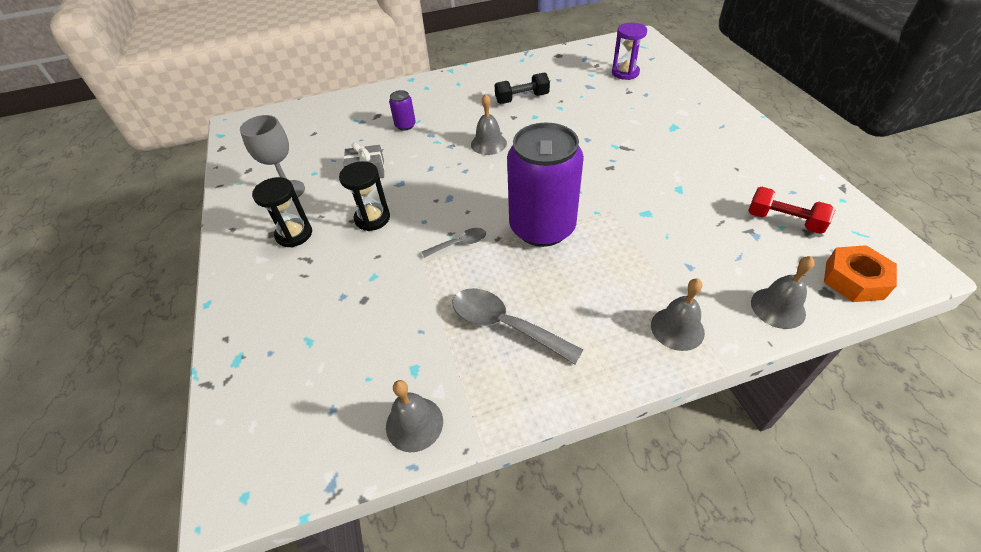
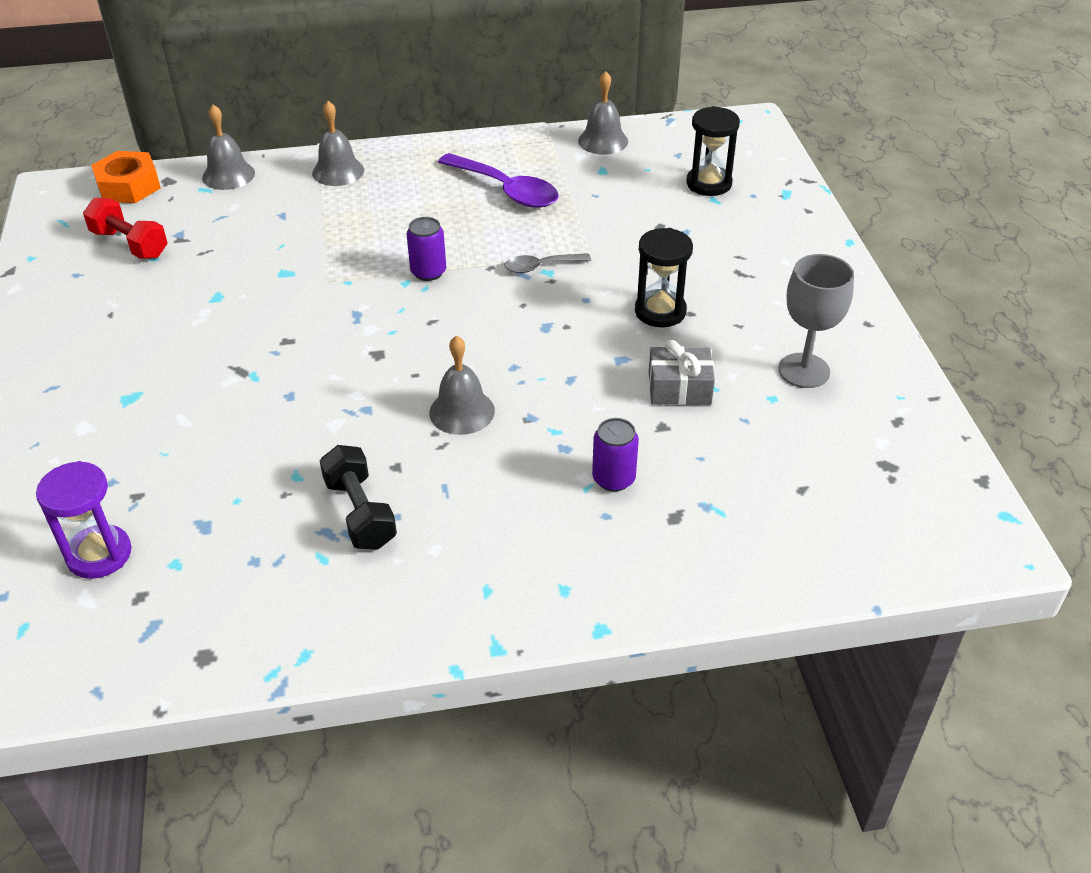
camera: 175 degrees left, 5 degrees down
(294, 234) = (770, 304): black hourglass -> black hourglass (709, 184)
(505, 325) = (506, 190): grey spoon -> purple spoon
(522, 99) = (360, 513): black dumbbell -> black dumbbell turned 75 degrees clockwise
(542, 227) = (428, 272): purple can -> purple can, size x0.41

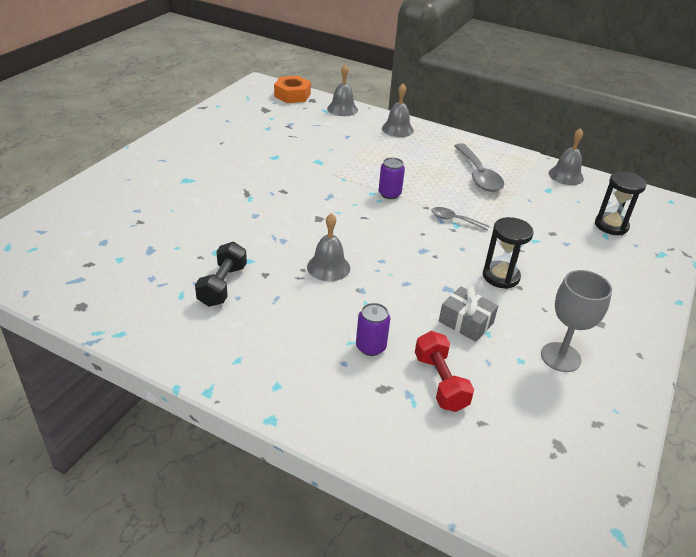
camera: 35 degrees right, 5 degrees down
(99, 554) = (96, 237): purple hourglass -> none
(130, 244) = (264, 118): red dumbbell -> red dumbbell (440, 382)
(506, 190) = (478, 175): purple spoon -> grey spoon

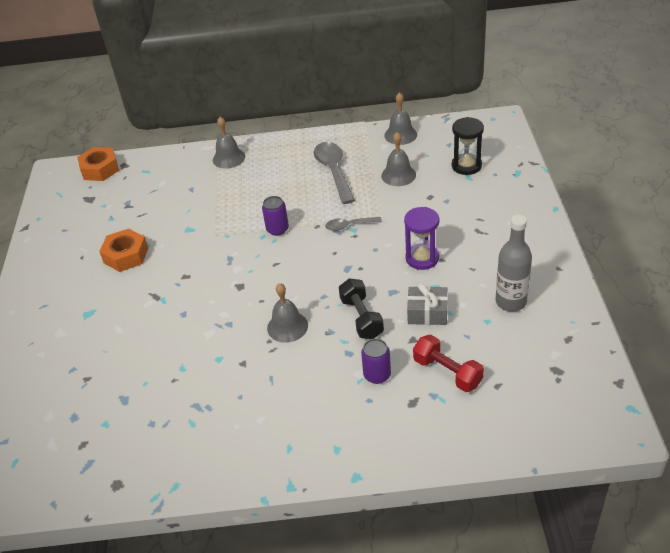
camera: 25 degrees left, 5 degrees up
(222, 285) = (218, 394): black dumbbell -> black dumbbell (361, 318)
(253, 156) = (126, 255): none -> orange nut
(342, 109) = (161, 161): grey bell -> grey bell (398, 175)
(478, 175) = (333, 171): grey spoon -> grey spoon turned 150 degrees counterclockwise
(501, 276) = (422, 258): black hourglass -> purple hourglass
(560, 357) = (511, 302): grey goblet -> grey bottle

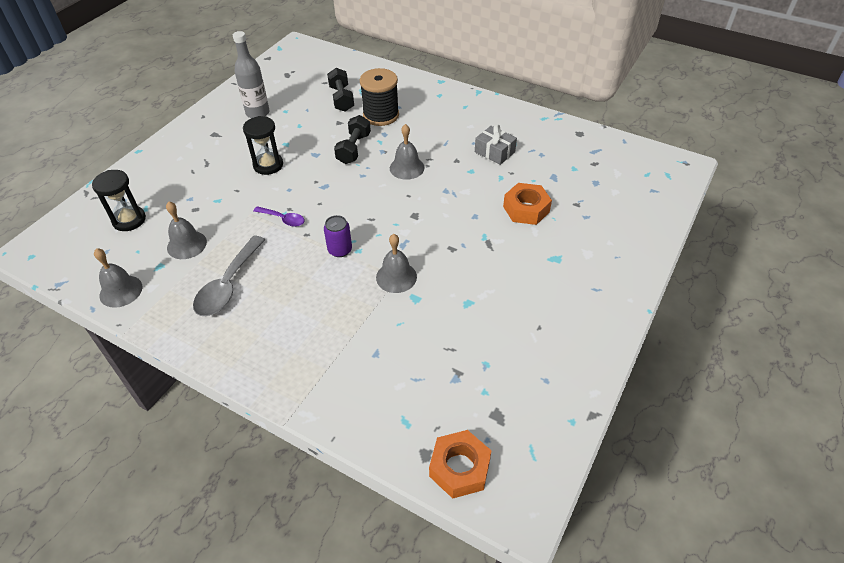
camera: 150 degrees left, 5 degrees up
(126, 255) = (493, 302): orange nut -> orange nut (526, 209)
(228, 158) = (301, 376): grey bell -> grey bell (396, 277)
(349, 226) = (283, 219): grey spoon -> purple spoon
(377, 375) = (381, 115): purple can -> black spool
(422, 258) = (268, 165): purple hourglass -> black hourglass
(427, 313) = (311, 131): grey gift -> grey gift (494, 152)
(447, 372) = (341, 99): red dumbbell -> black dumbbell

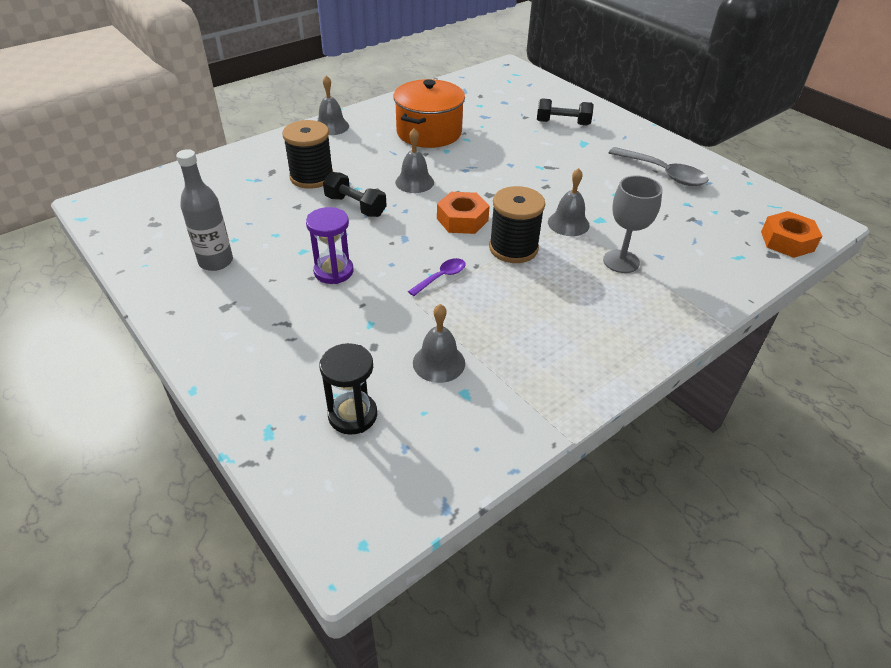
camera: 70 degrees left, 5 degrees down
(121, 291) = (494, 436): grey bell -> grey bell (331, 126)
(228, 285) = (528, 336): grey spoon -> grey spoon (663, 173)
(268, 165) = (333, 271): black hourglass -> purple hourglass
(340, 250) = (513, 248): purple can -> black spool
(341, 99) = (253, 195): black dumbbell -> black dumbbell (563, 123)
(353, 325) = (621, 261): none -> grey goblet
(494, 152) = (429, 132): grey gift -> orange pot
(526, 209) = (517, 139): orange nut -> orange nut (462, 219)

